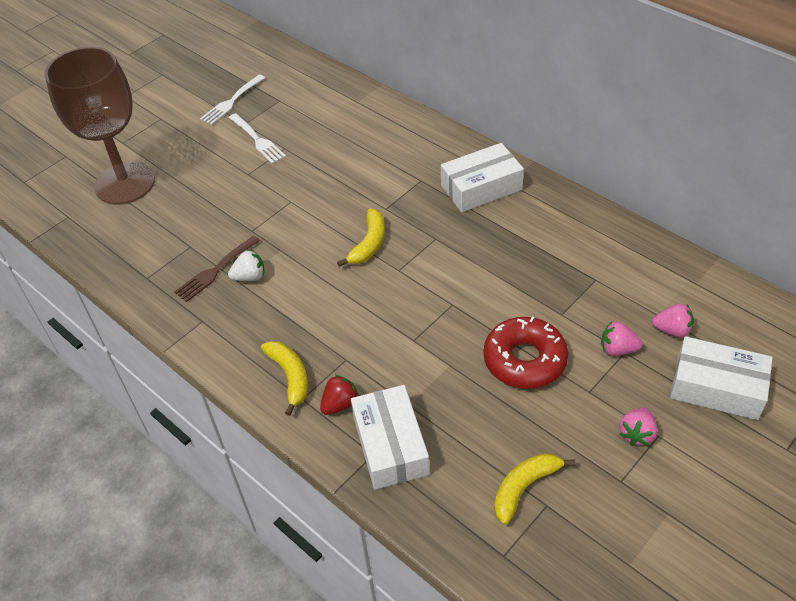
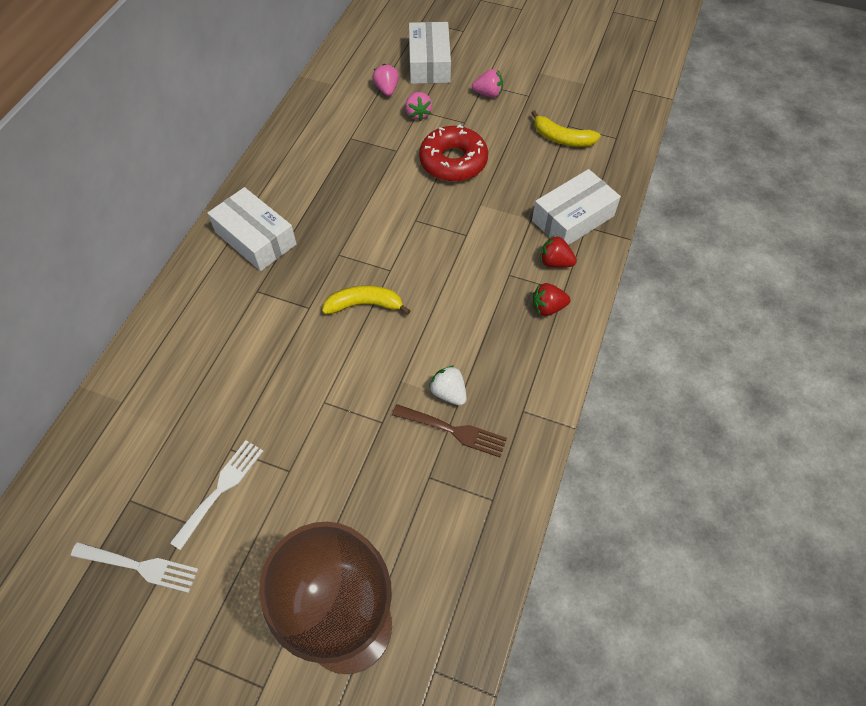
camera: 115 degrees left, 10 degrees up
(290, 377) = (548, 308): yellow banana -> red strawberry

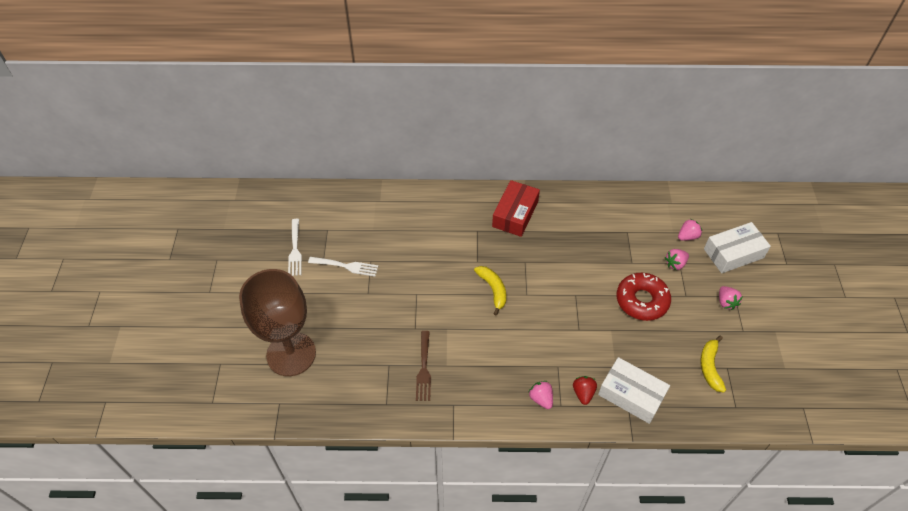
camera: 70 degrees right, 5 degrees down
(255, 238) = (515, 214): white box -> red box
(448, 393) = (449, 358): white strawberry -> none
(548, 308) = (541, 398): red strawberry -> pink strawberry

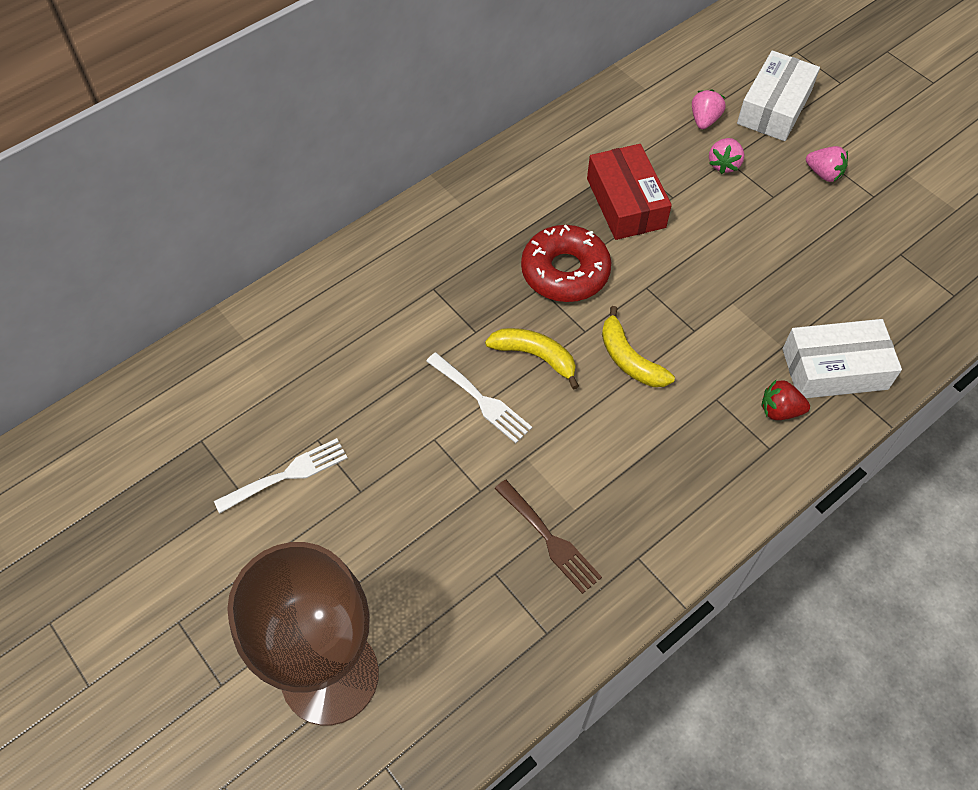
camera: 40 degrees left, 5 degrees up
(295, 250) = (177, 509): white fork -> white fork (481, 400)
(515, 214) = (463, 230): red box -> red box (625, 203)
(541, 398) = (738, 458): pink strawberry -> none
(583, 393) = (779, 410): red strawberry -> red strawberry turned 45 degrees counterclockwise
(642, 300) = (731, 238): red donut -> red donut (565, 272)
(710, 367) = (882, 266): yellow banana -> yellow banana (629, 359)

